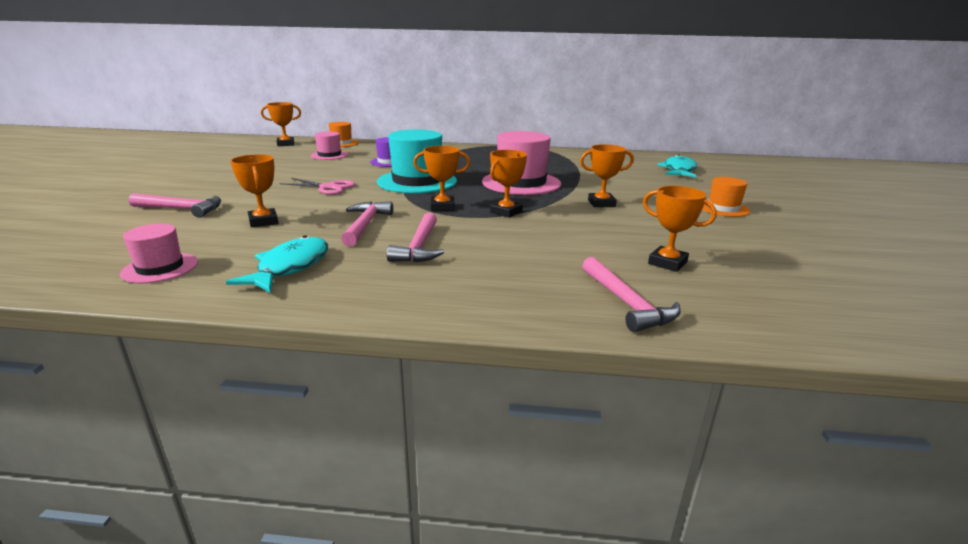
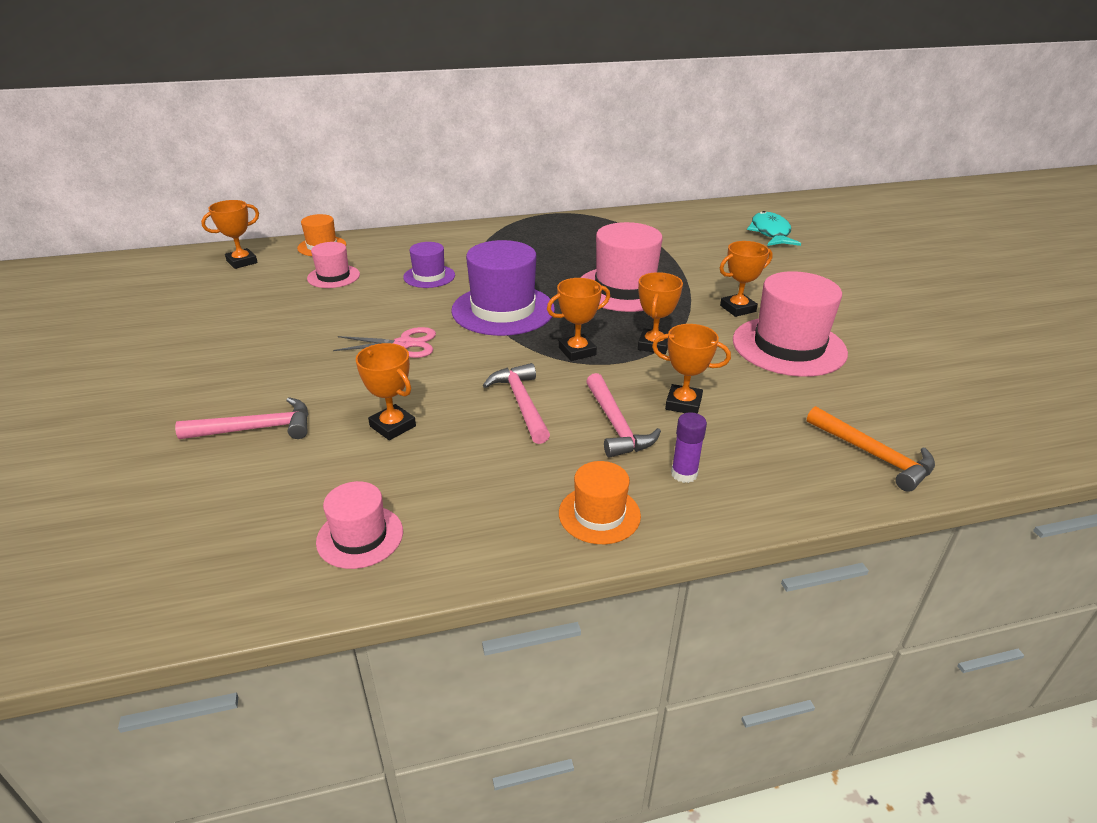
camera: 20 degrees left, 10 degrees up
(290, 267) = (510, 494): turquoise fish -> none
(417, 181) = (503, 310): turquoise hat -> purple hat
(437, 282) = (684, 474): none -> purple glue stick
(622, 228) = (789, 346): none -> pink hat
(626, 303) = (873, 455): pink hammer -> orange hammer
(667, 263) = (866, 390): orange trophy -> orange trophy (683, 404)
(723, 208) = (857, 292): orange hat -> orange hat (599, 514)

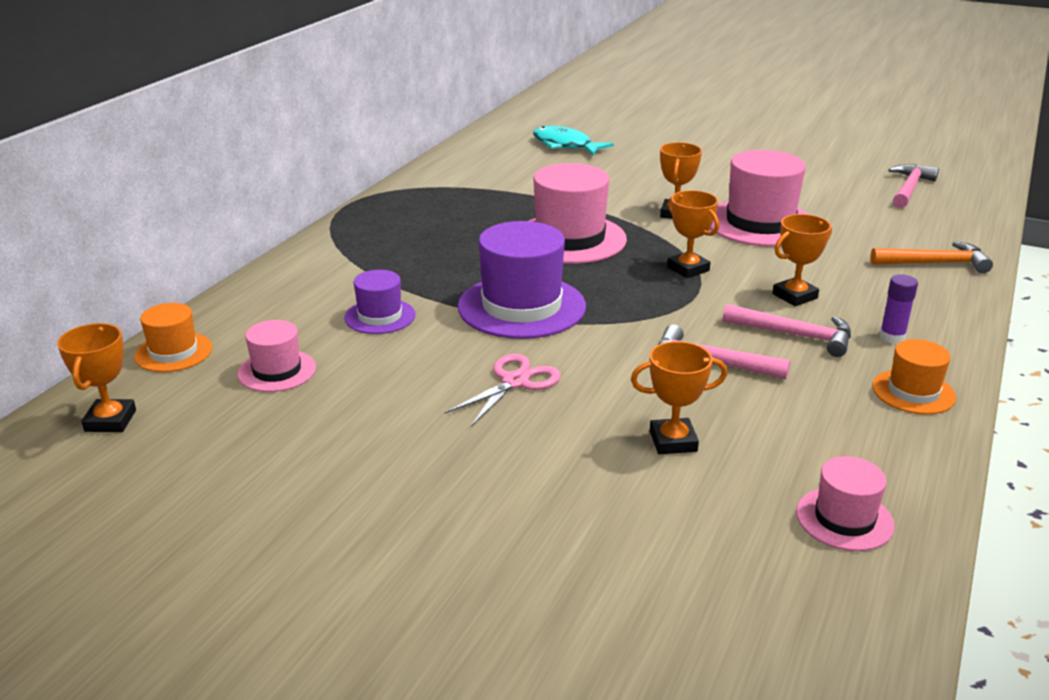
camera: 50 degrees left, 5 degrees down
(256, 429) = (579, 527): pink hammer -> pink hammer (909, 188)
(577, 351) = (653, 304): orange trophy -> none

